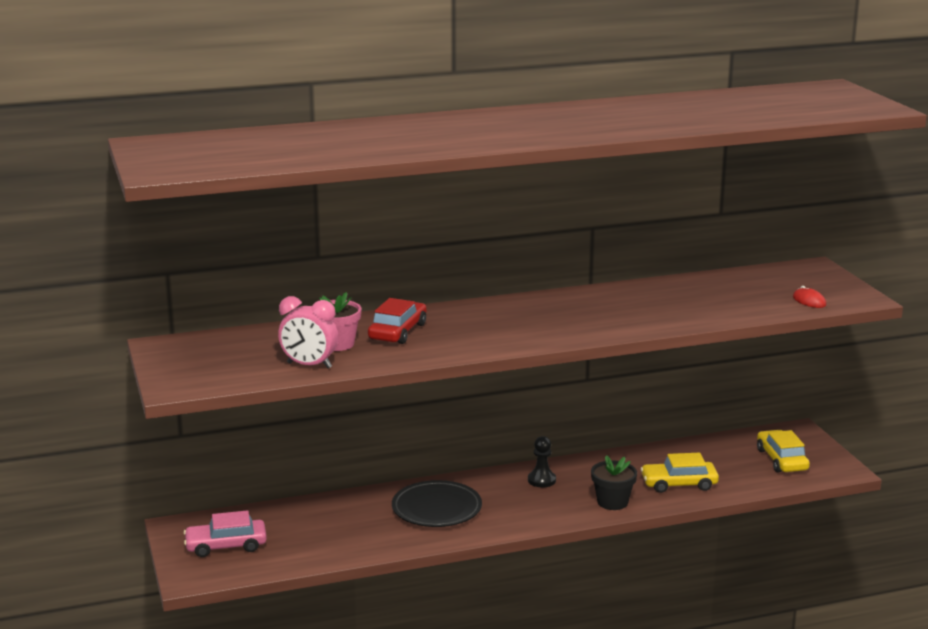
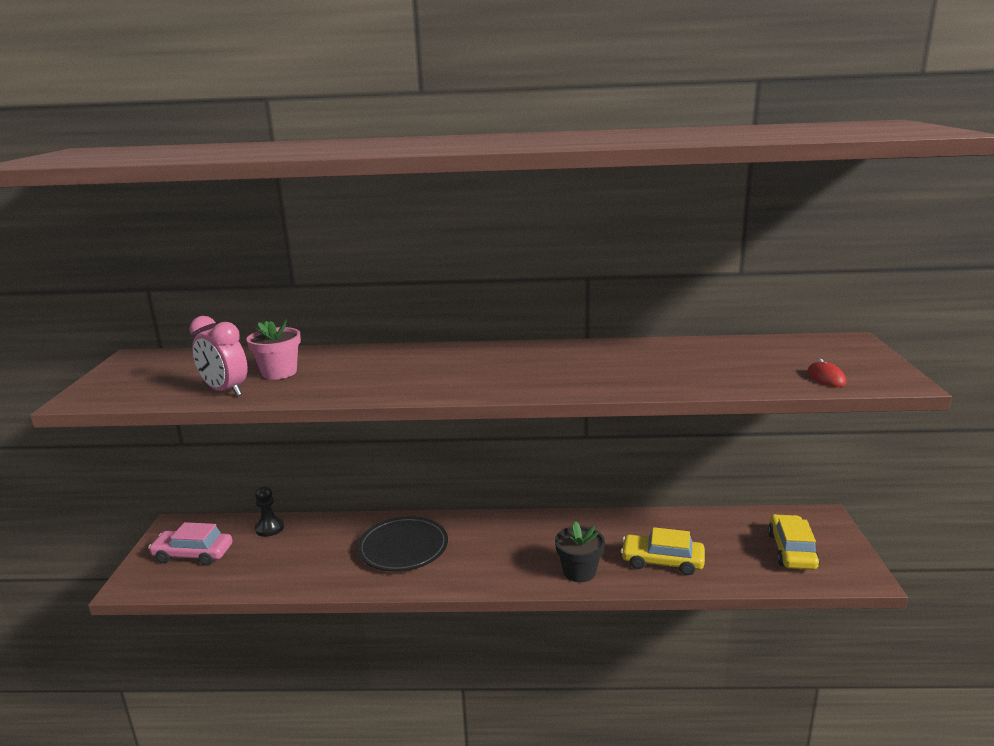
camera: 20 degrees right, 0 degrees up
(397, 331) = (349, 366): red car -> none
(541, 480) = (523, 533): black pawn -> black pawn (269, 528)

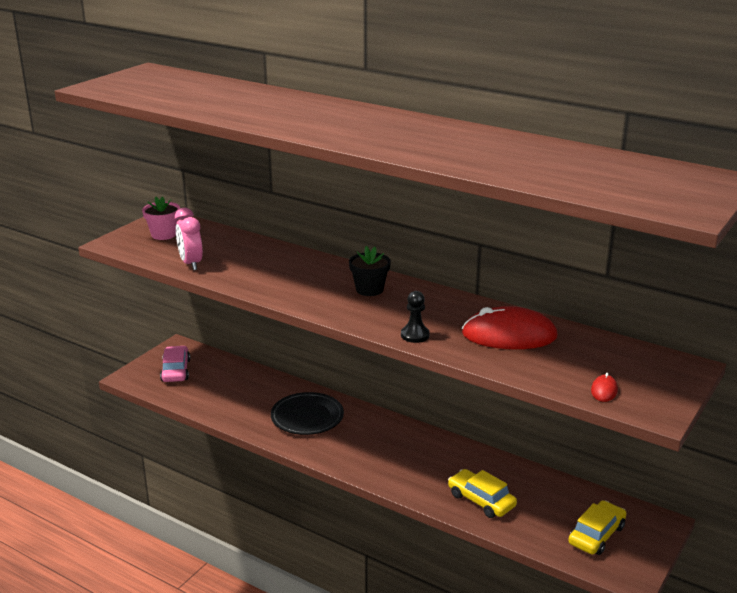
camera: 30 degrees right, 5 degrees up
(193, 554) = (175, 370): pink car -> pink car turned 45 degrees clockwise
(269, 528) = (234, 369): black pawn -> black pawn (415, 335)
(279, 372) = (235, 258): pink flower pot -> pink flower pot (163, 234)
(579, 572) = (411, 482): black flower pot -> black flower pot (369, 289)
(672, 360) = (509, 335): none -> red mouse

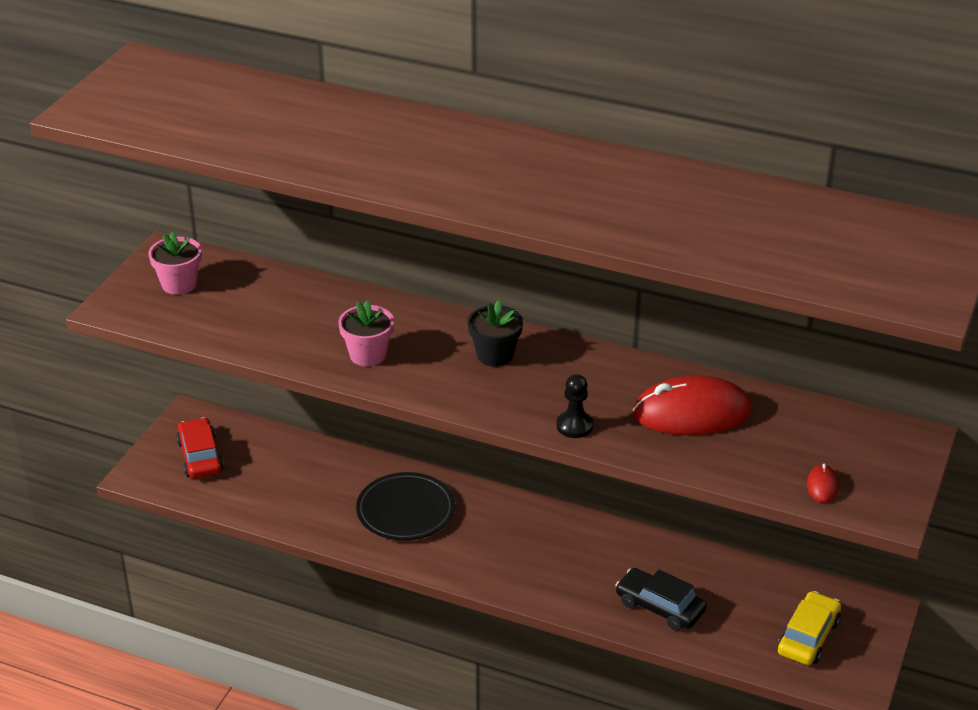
camera: 10 degrees left, 10 degrees up
(175, 370) = (200, 456): pink car -> red car
(191, 263) = (239, 334): pink clock -> none
(277, 282) = (368, 355): none -> pink flower pot
(481, 500) = (660, 607): yellow car -> black car

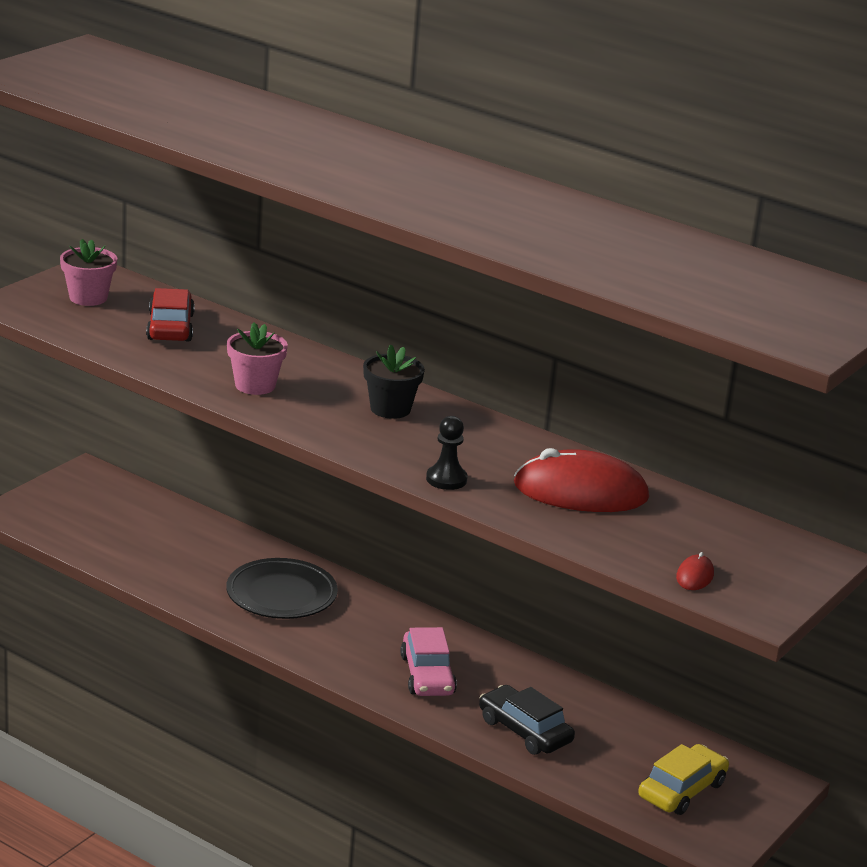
camera: 10 degrees right, 10 degrees down
(200, 456) = (83, 508): red car -> red car (170, 327)
(559, 567) = (427, 675): none -> pink car

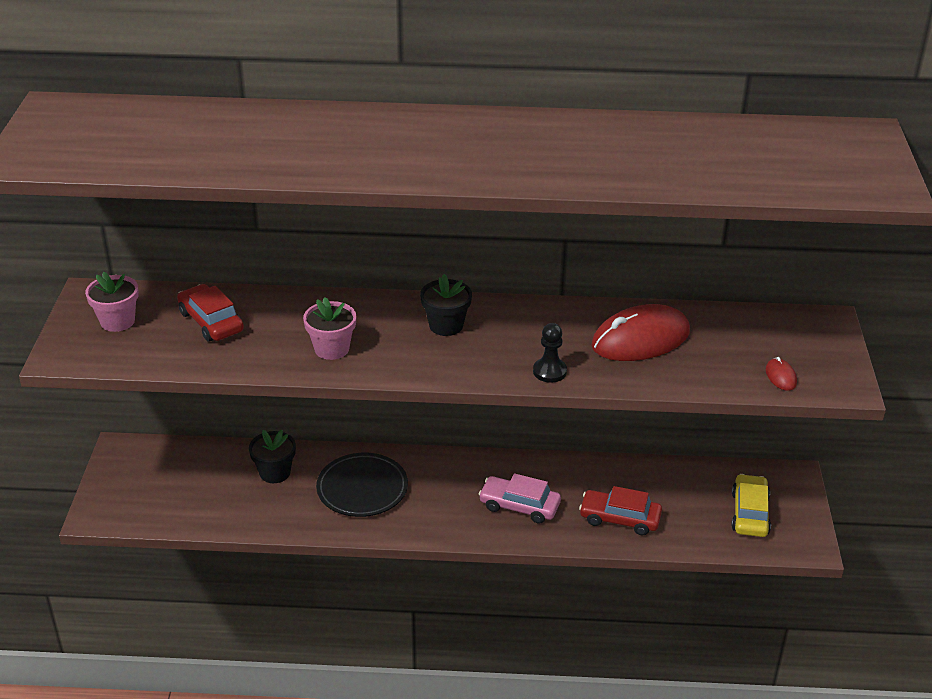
camera: 30 degrees left, 10 degrees up
(211, 547) = (275, 472): none -> black flower pot
(427, 675) = (519, 506): pink car -> pink car turned 150 degrees clockwise
(524, 731) = (620, 518): black car -> red car

